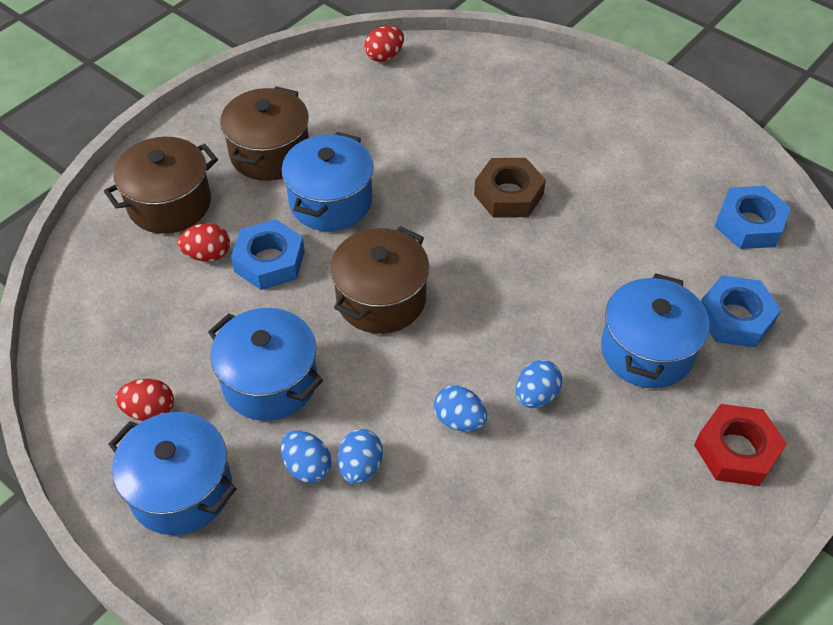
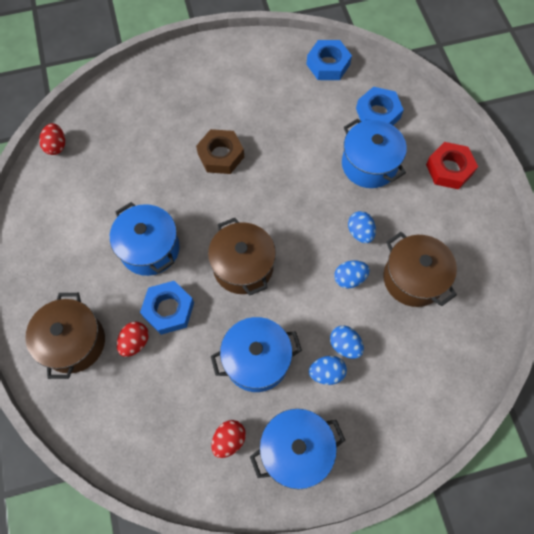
camera: 55 degrees left, 15 degrees up
(270, 153) = (81, 259): brown pot -> brown pot (413, 278)

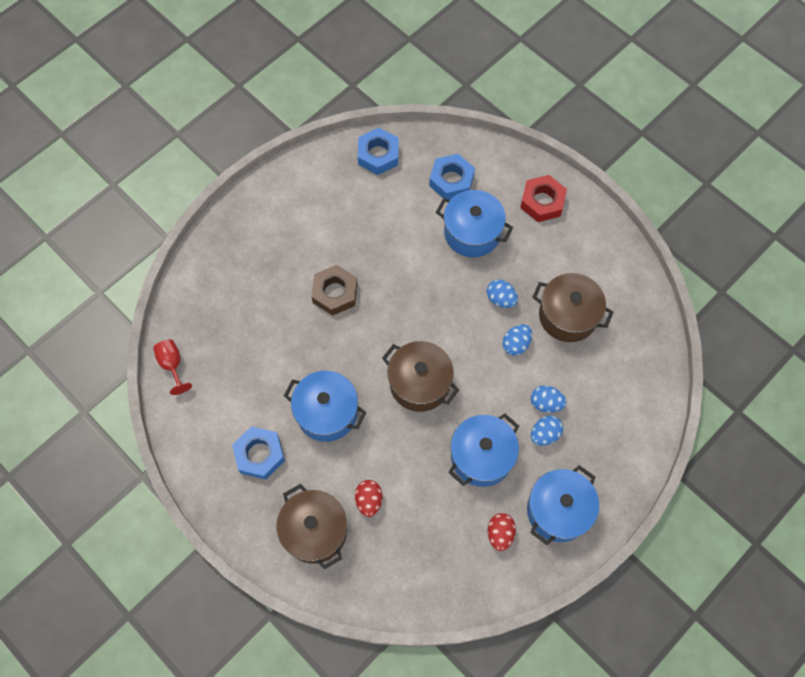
camera: 30 degrees left, 0 degrees up
(56, 146) = (172, 365): red egg -> red goblet
(168, 310) = (379, 456): blue nut -> blue nut (259, 455)

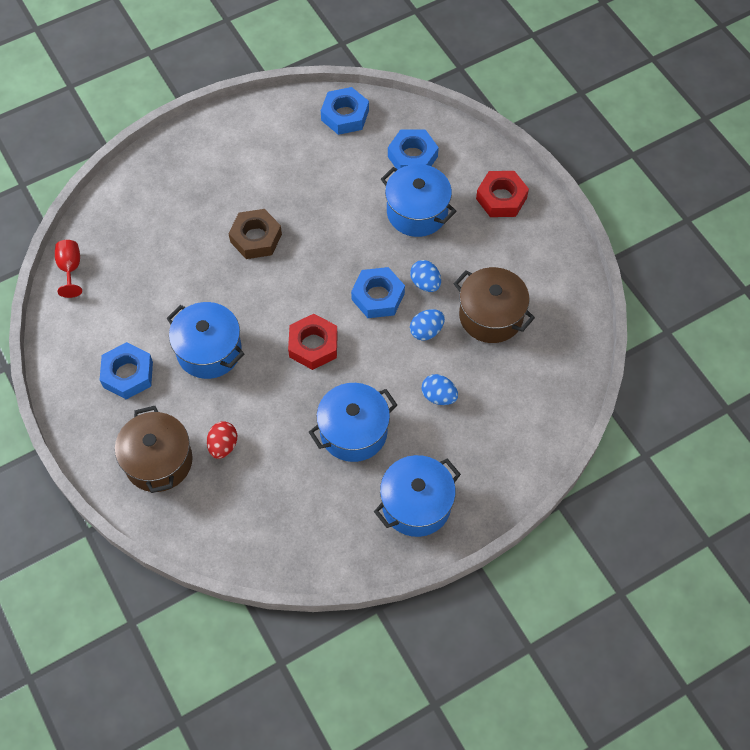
camera: 15 degrees right, 5 degrees down
(419, 383) = (313, 345): brown pot -> red nut
(462, 322) = (378, 296): none -> blue nut
(500, 534) = (347, 512): red egg -> none
(544, 434) = (427, 426): blue egg -> none

